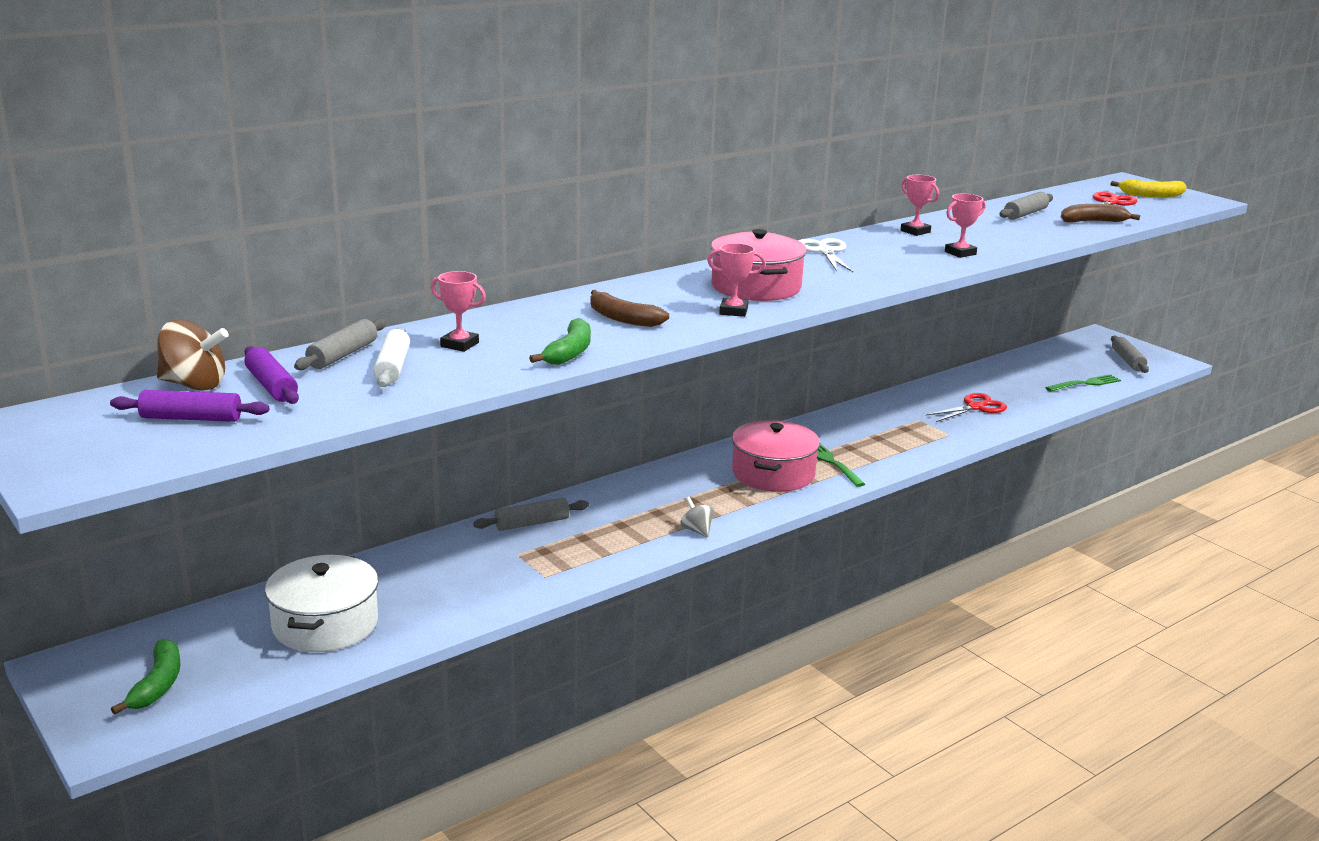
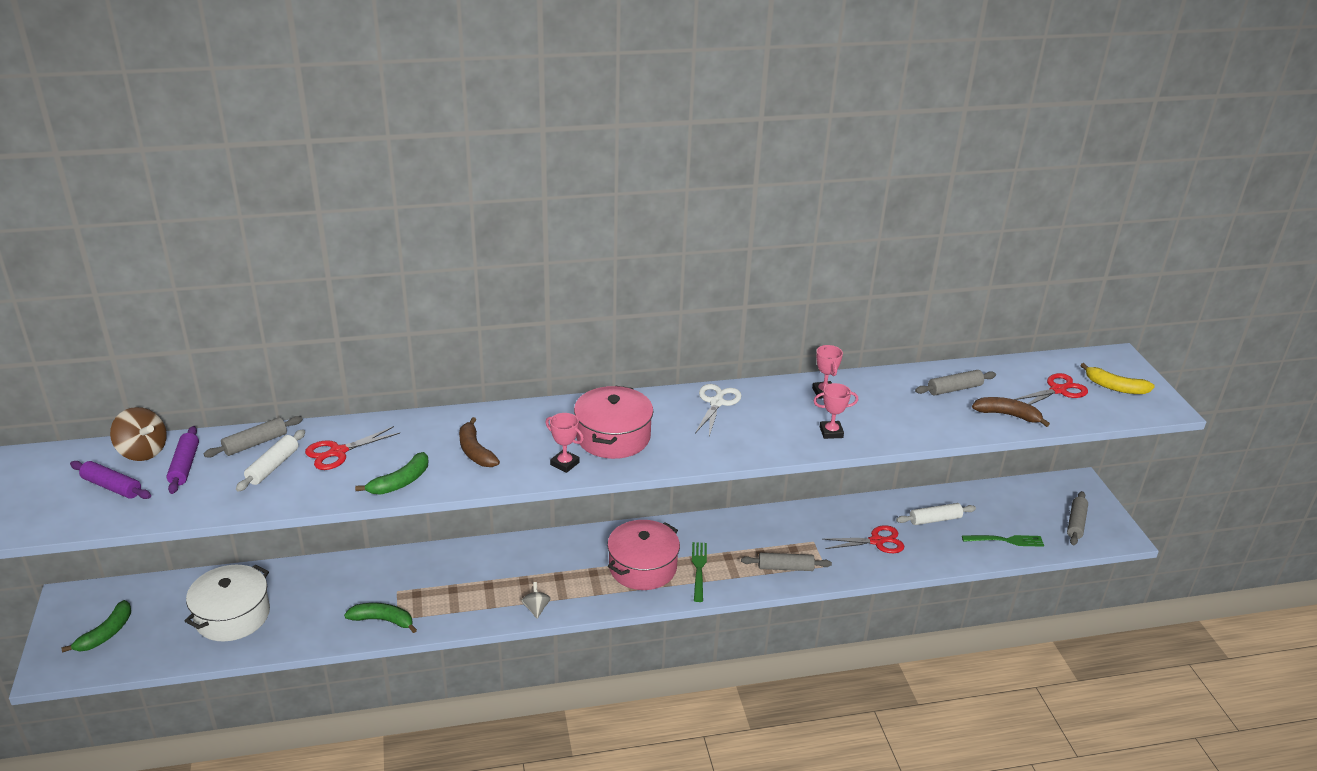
camera: 25 degrees right, 10 degrees up
(459, 345) = (337, 452): pink trophy -> red scissors
(528, 582) = (383, 620): none -> green banana
(532, 523) = (429, 564): grey rolling pin -> grey rolling pin (785, 567)
(1008, 382) = (935, 519): none -> white rolling pin

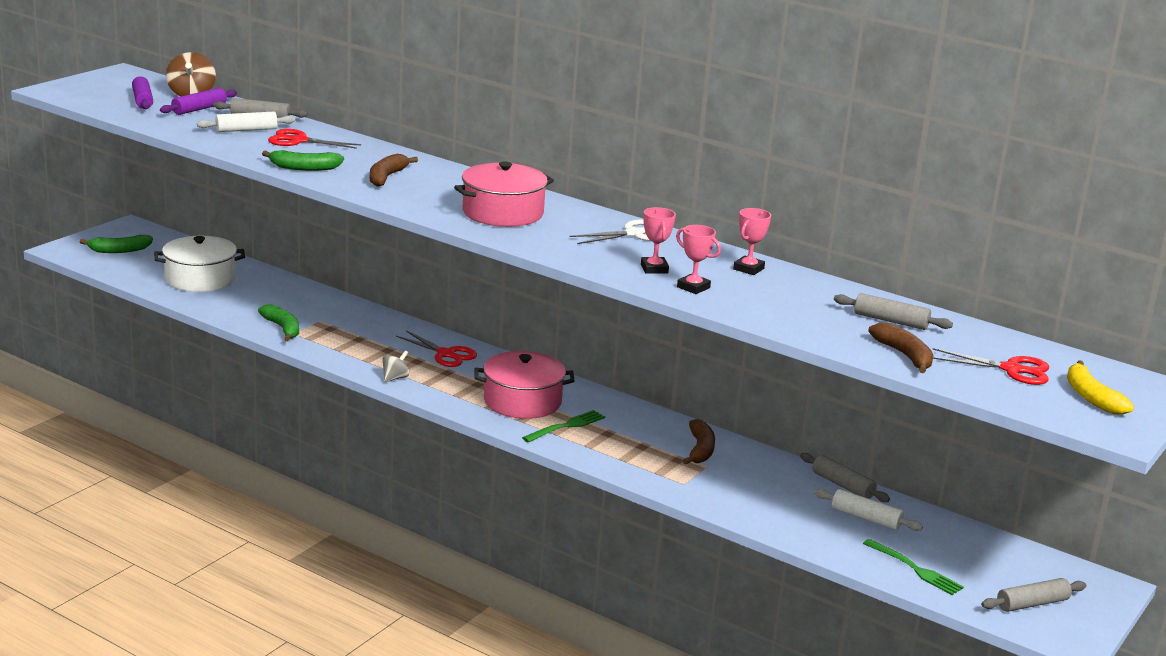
camera: 45 degrees right, 10 degrees down
(565, 463) = (433, 208): pink trophy -> pink trophy (654, 269)
(785, 567) = (644, 465): grey rolling pin -> grey rolling pin (842, 485)
(791, 530) = (700, 450): none -> brown banana
(877, 541) = (770, 498): red scissors -> red scissors (446, 354)

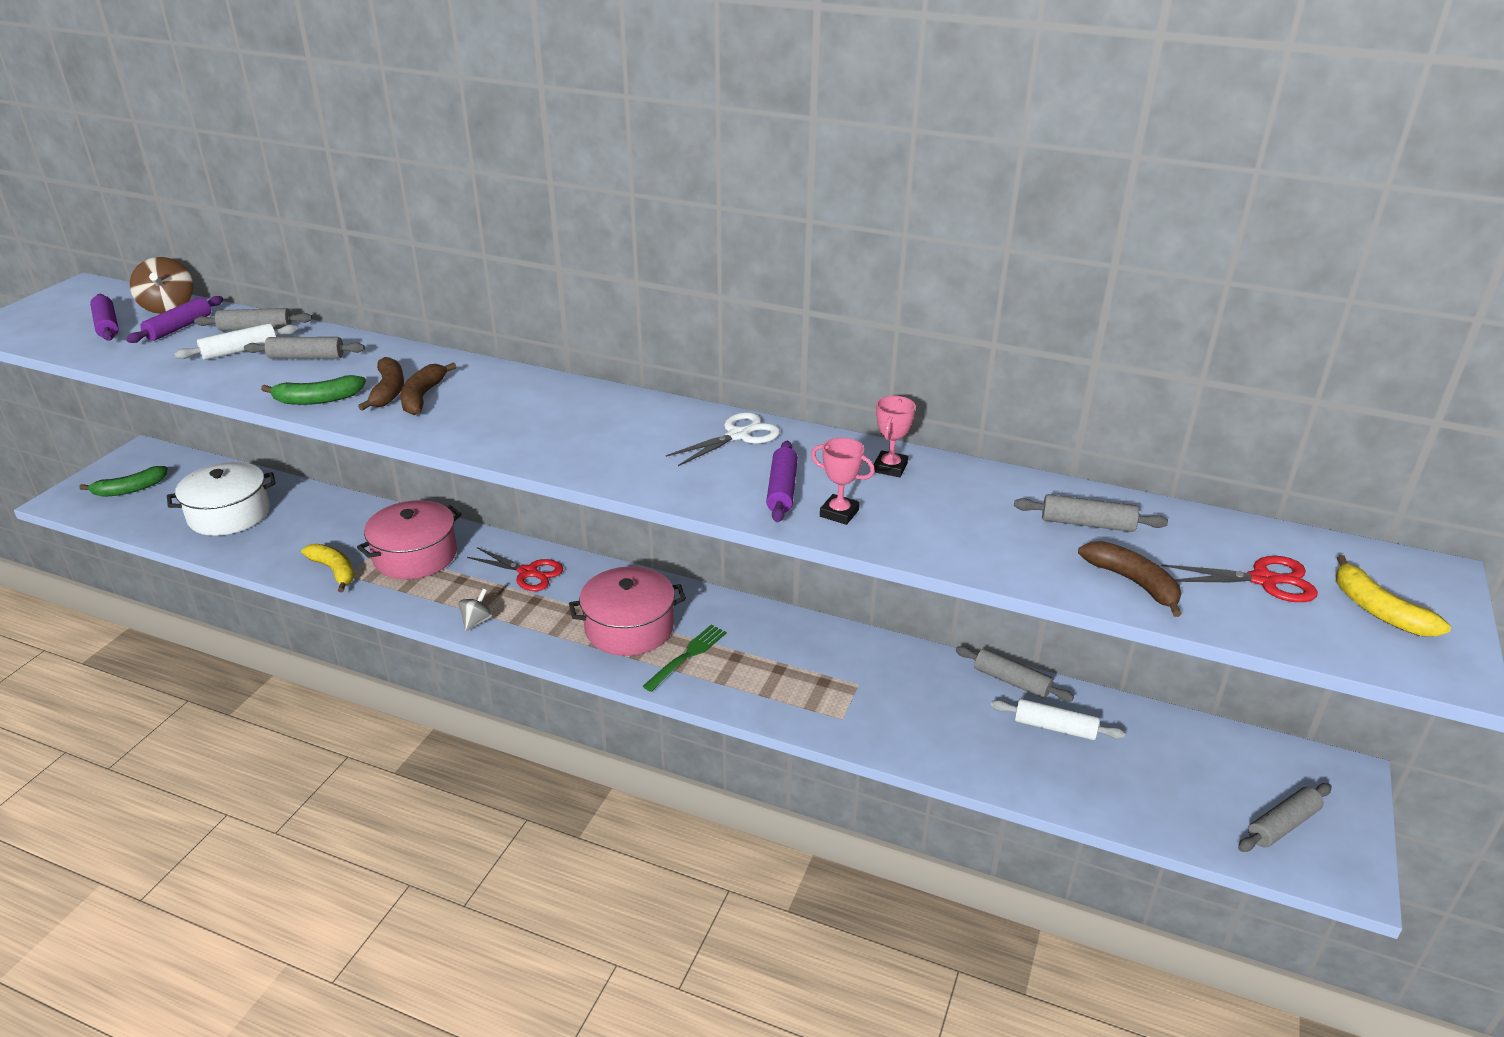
camera: 10 degrees left, 10 degrees up
(282, 328) = (334, 571): green banana -> yellow banana
(298, 141) = (306, 357): red scissors -> grey rolling pin
(503, 213) = (575, 430): pink pot -> pink pot (415, 556)
(654, 269) = (782, 490): pink trophy -> purple rolling pin
(700, 450) = (843, 660): brown banana -> brown banana (388, 391)
(915, 569) = (1137, 798): green fork -> none

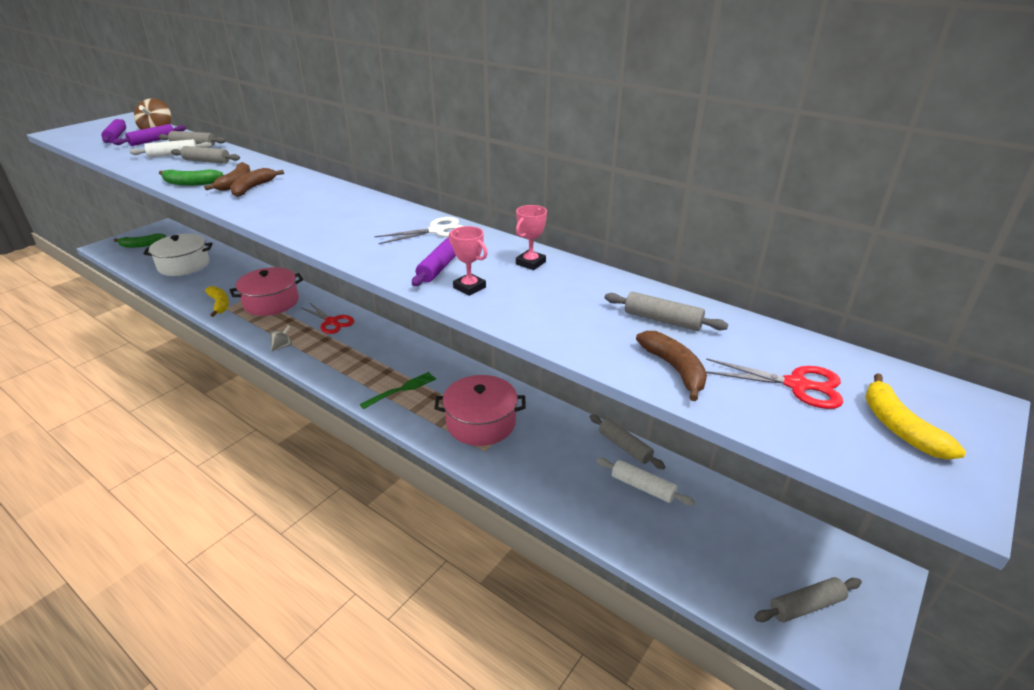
camera: 15 degrees right, 0 degrees up
(629, 627) = (374, 365): pink pot -> pink pot (481, 422)

